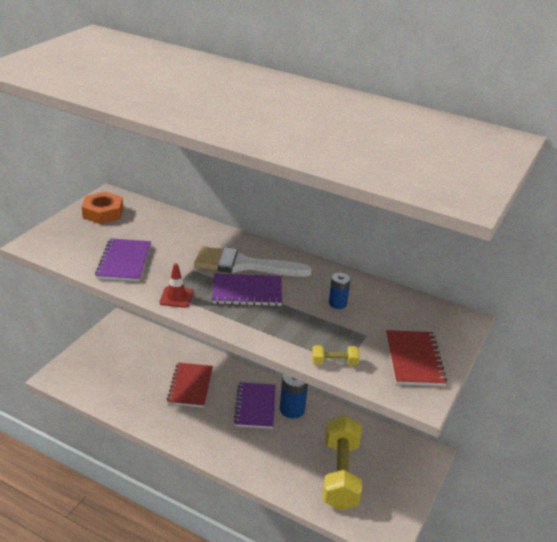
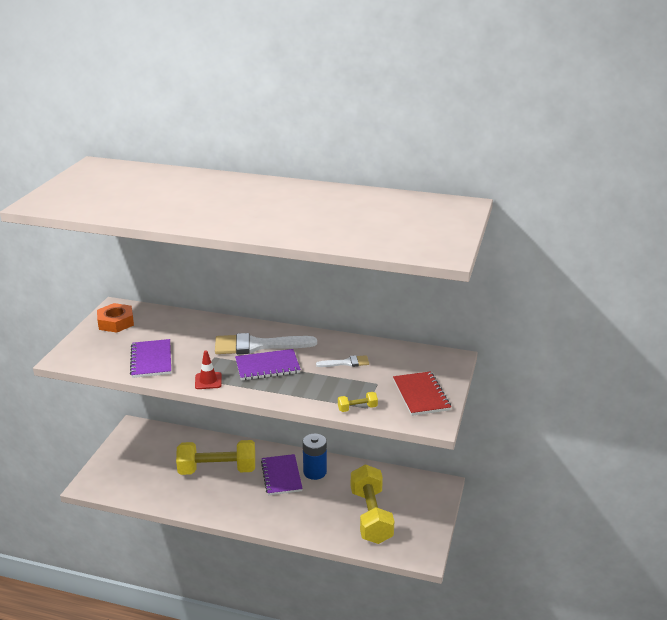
camera: 10 degrees left, 5 degrees down
(190, 386) = (217, 470): red notebook -> yellow dumbbell
(337, 303) = (346, 363): blue battery -> white brush

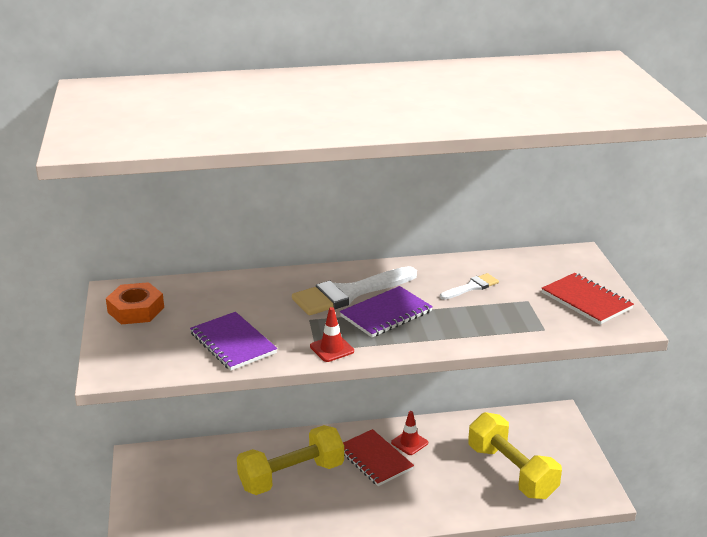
camera: 25 degrees left, 0 degrees up
(281, 476) = (374, 459): purple notebook -> red notebook
(315, 472) = (409, 443): blue battery -> red traffic cone
(357, 408) = (535, 333): yellow dumbbell -> none

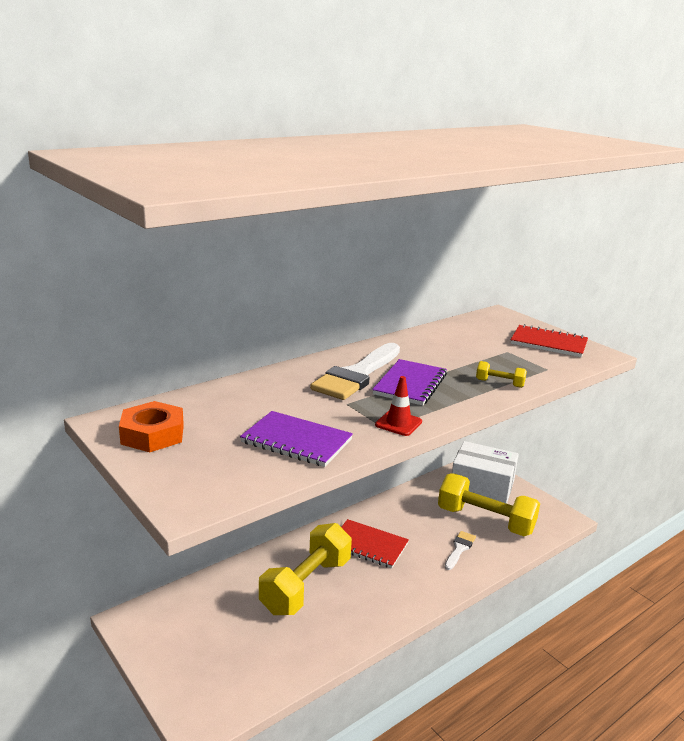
camera: 30 degrees left, 5 degrees down
(409, 443) = (385, 522): red traffic cone -> none
(472, 287) = (453, 350): white brush -> white brush (459, 549)
(473, 333) = (499, 383): none -> yellow dumbbell
(541, 437) = (482, 486): none -> white box

